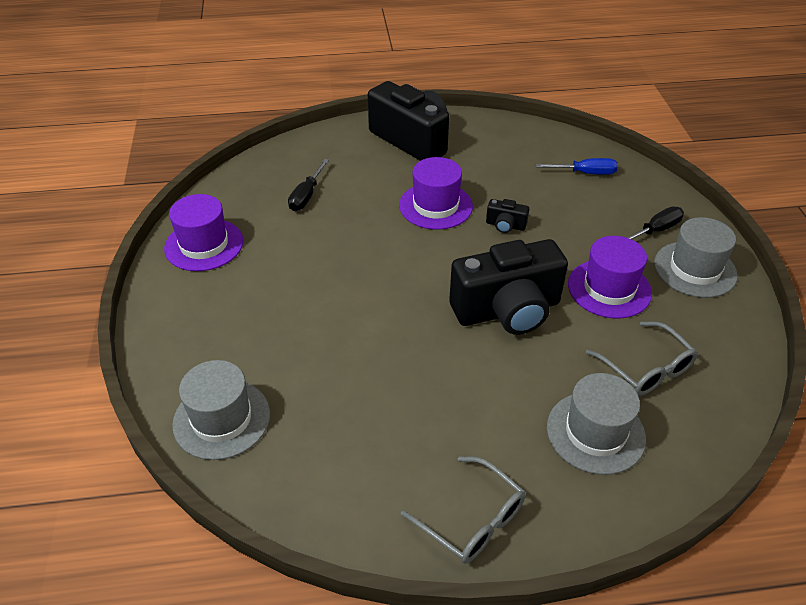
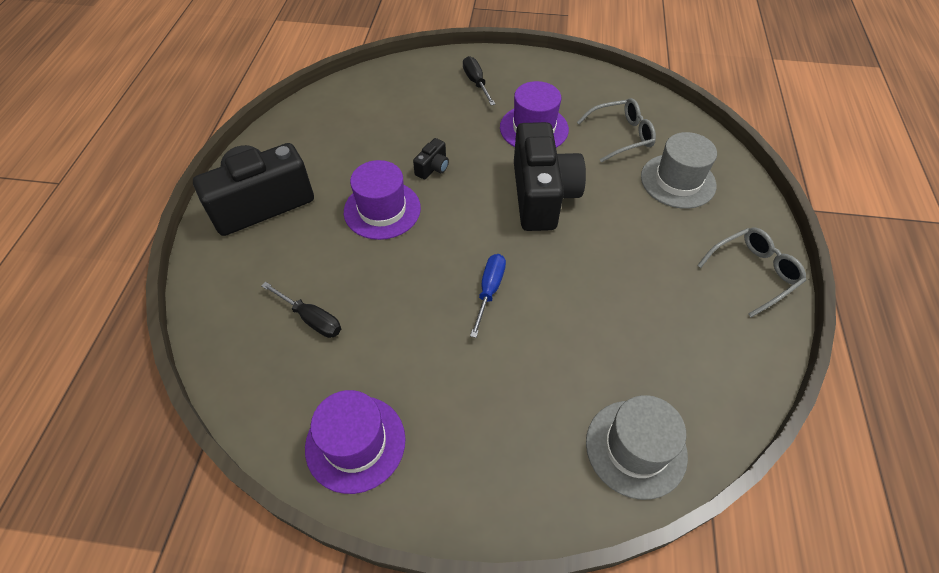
camera: 75 degrees left, 10 degrees up
(585, 173) = (384, 97): blue screwdriver -> blue screwdriver (489, 290)
(695, 269) = (527, 78): grey hat -> none

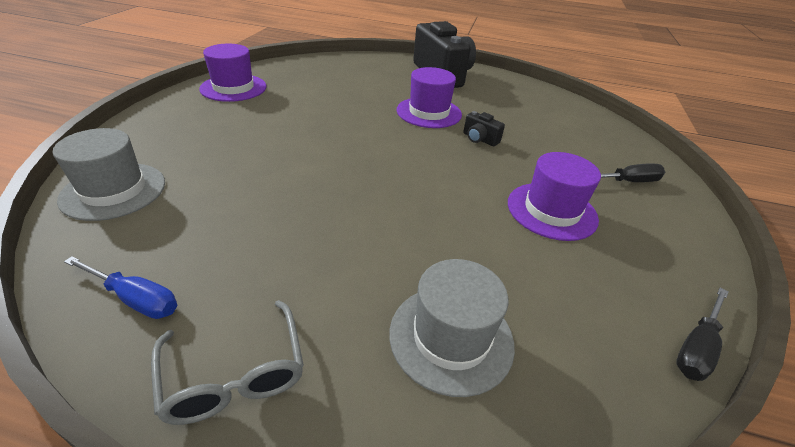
camera: 95 degrees right, 15 degrees down
(311, 319) = (334, 82): black screwdriver -> black screwdriver (696, 347)
(489, 290) = (323, 147): blue screwdriver -> blue screwdriver (136, 299)
(542, 195) = (435, 196): black camera -> none
(621, 135) = (553, 294): grey glasses -> none

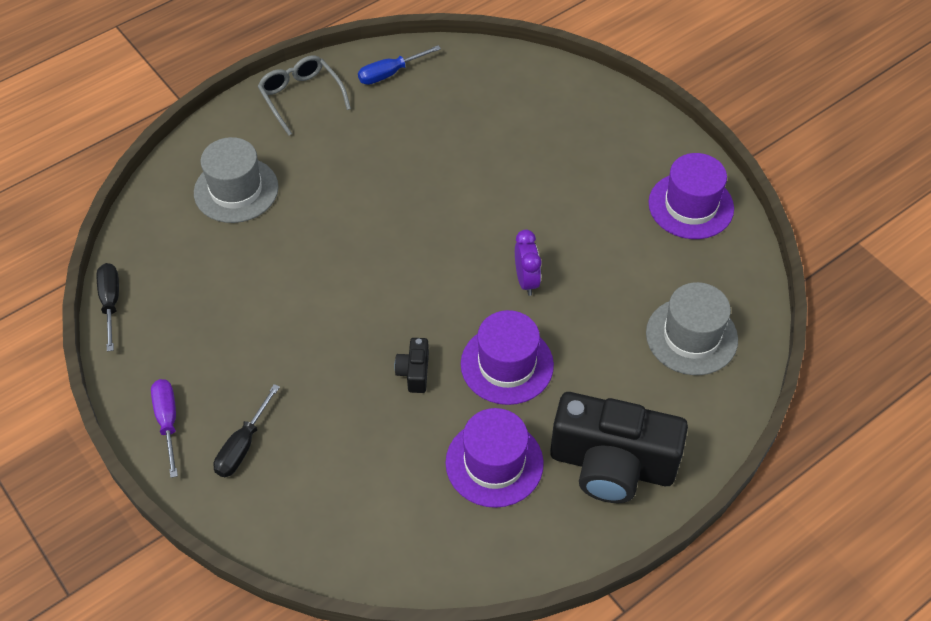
camera: 130 degrees right, 15 degrees up
(114, 191) = (521, 81): grey hat -> grey hat (691, 336)
(235, 374) = (301, 97): grey glasses -> grey glasses turned 45 degrees clockwise
(359, 123) = (526, 280): none -> purple clock
(479, 139) = (414, 372): black camera -> black camera turned 75 degrees counterclockwise
(551, 211) = (270, 337): purple hat -> purple hat (494, 463)
(681, 225) = (167, 421): none -> purple screwdriver

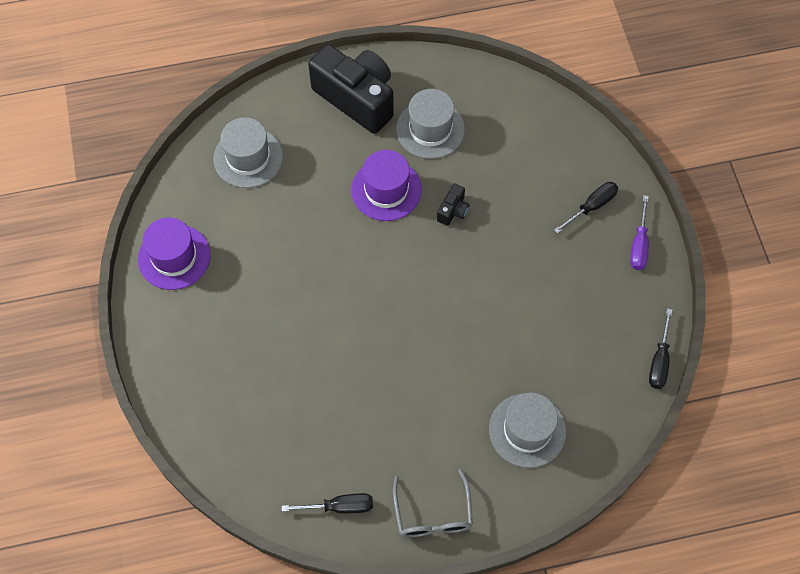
camera: 155 degrees left, 10 degrees up
(390, 73) = (340, 506): blue screwdriver -> black screwdriver
(494, 463) = (430, 129): purple hat -> grey hat
(526, 280) = (336, 247): purple clock -> none

